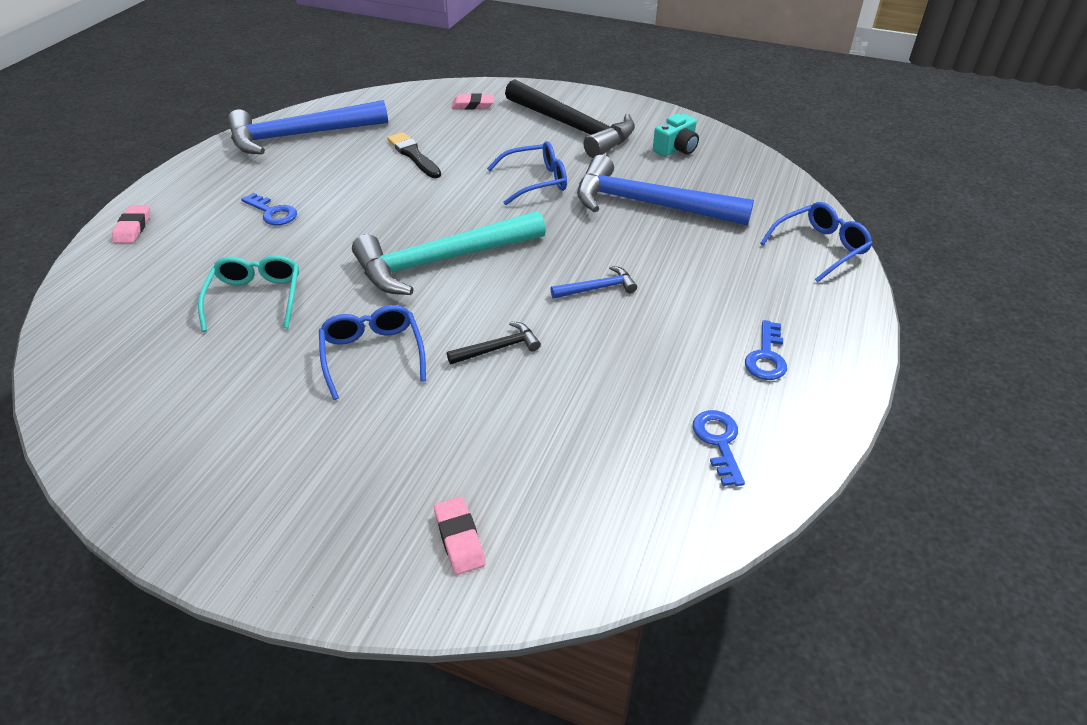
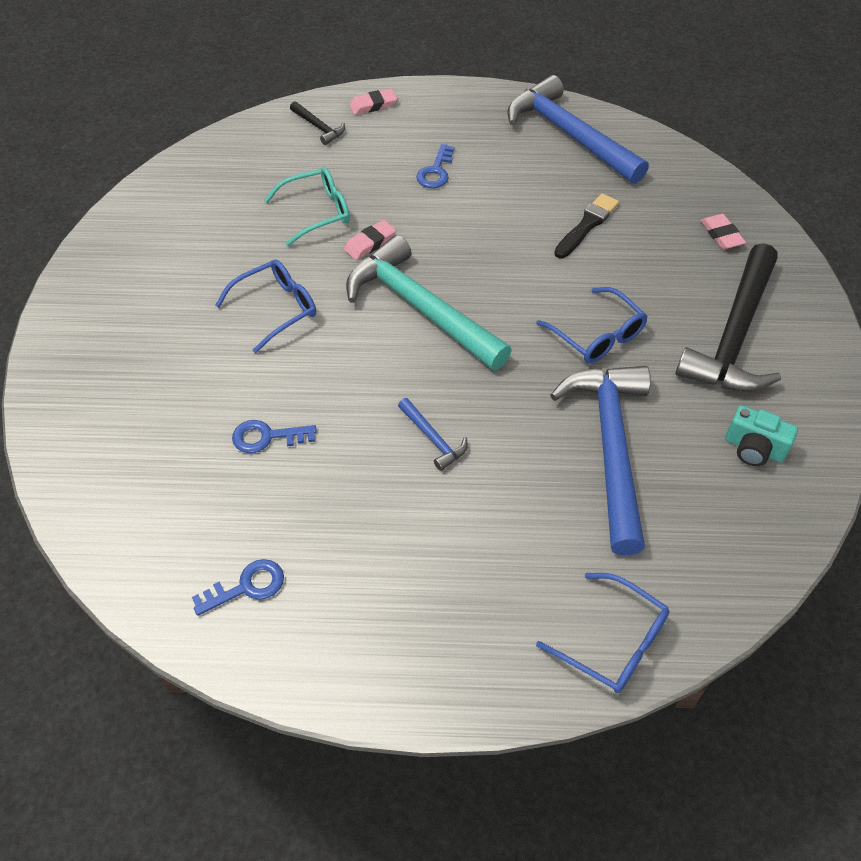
camera: 70 degrees right, 10 degrees up
(459, 538) = (99, 431): pink eraser -> pink eraser (370, 243)
(498, 348) = (315, 388): black hammer -> black hammer (319, 127)
(766, 357) = (382, 610): blue key -> blue key (266, 437)

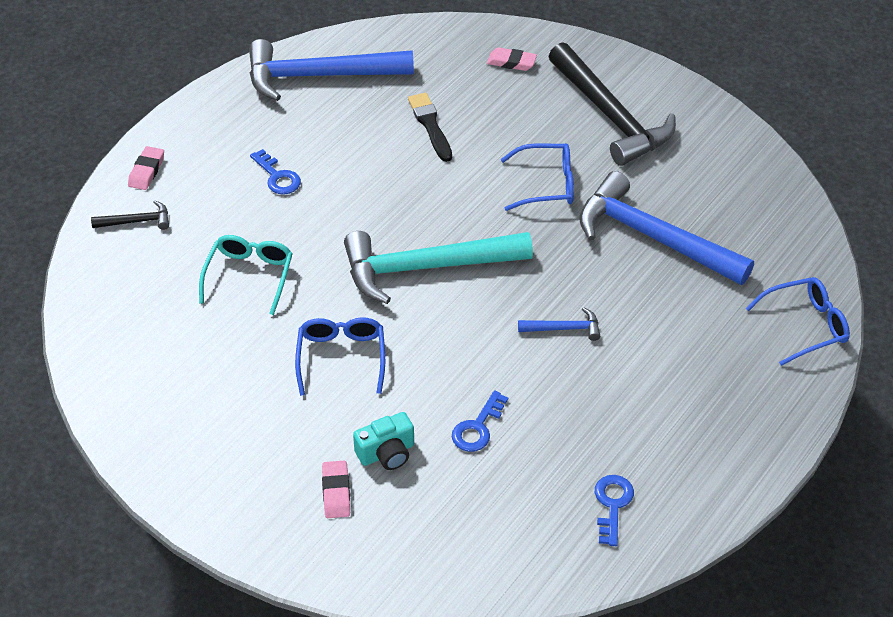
camera: 55 degrees left, 5 degrees down
(370, 243) = (322, 261): pink eraser -> pink eraser (336, 492)
(754, 448) = (712, 167): turquoise camera -> turquoise camera (387, 453)

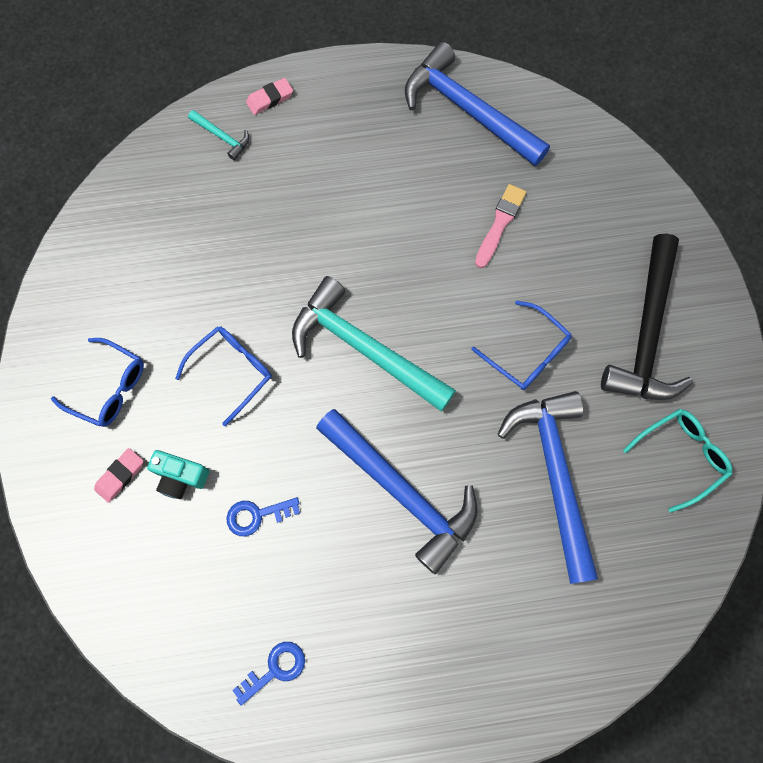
camera: 45 degrees right, 25 degrees up
(137, 221) = (222, 137): black hammer -> turquoise hammer
(249, 276) = (244, 248): turquoise glasses -> turquoise glasses (680, 456)
(278, 177) = (347, 178): blue key -> none
(430, 125) = (500, 223): black brush -> pink brush
(511, 62) = (623, 216): pink eraser -> none
(564, 328) = (402, 491): blue hammer -> blue hammer, size x2.35
(805, 326) = (581, 665): blue glasses -> blue glasses (109, 387)

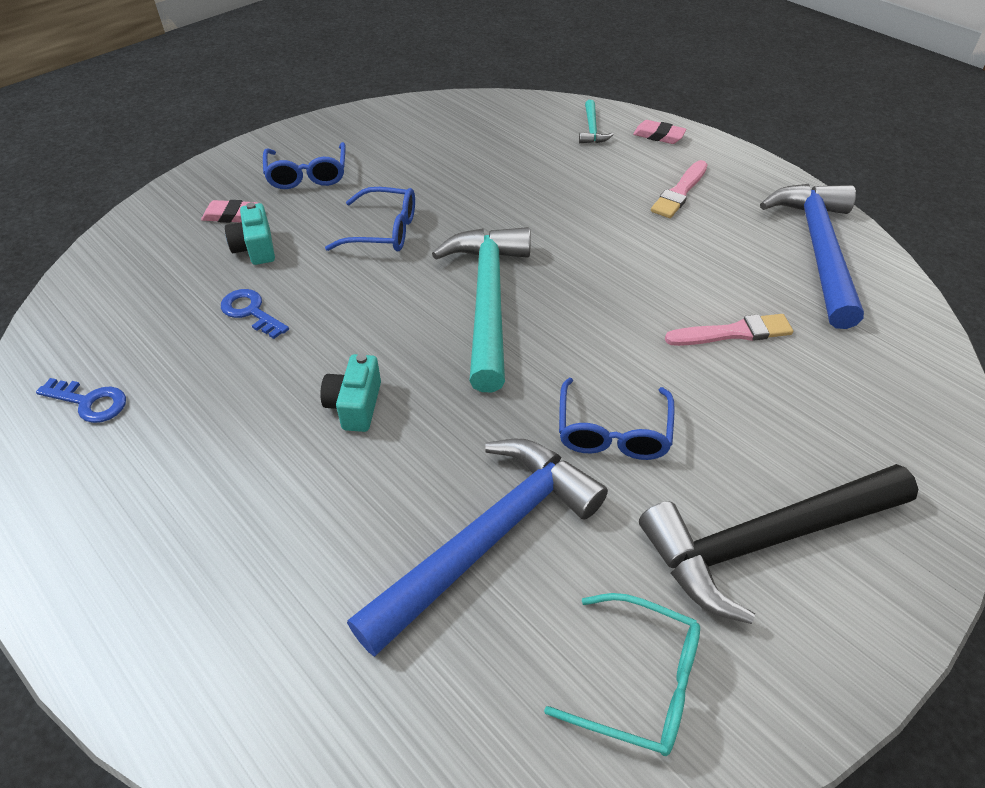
camera: 55 degrees right, 25 degrees down
(346, 140) = (680, 192): none -> pink brush
(402, 491) = (355, 405): blue hammer -> turquoise camera

